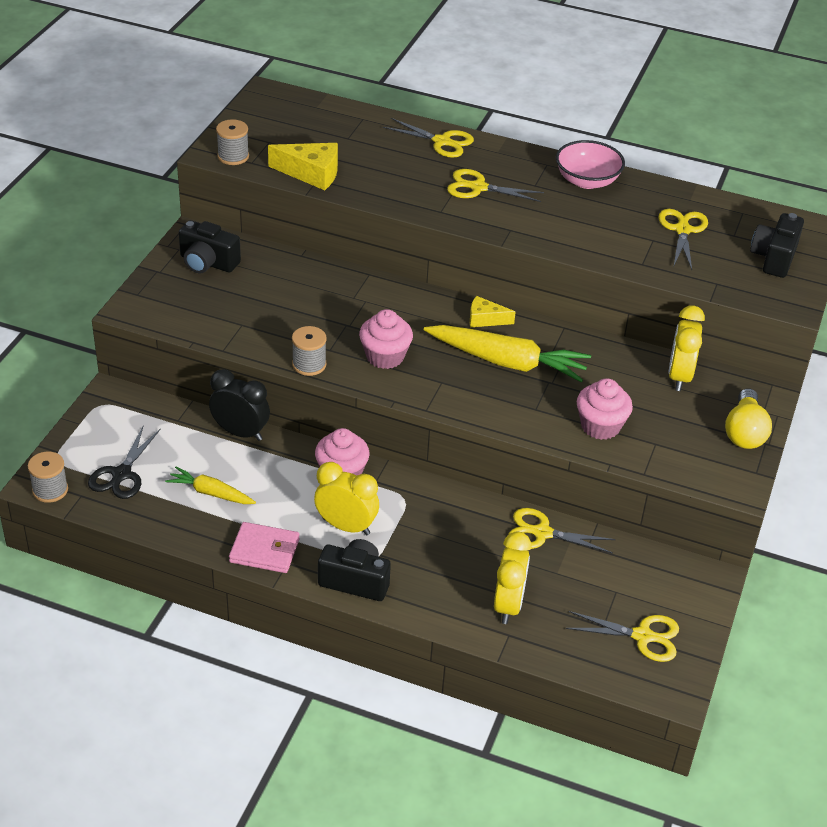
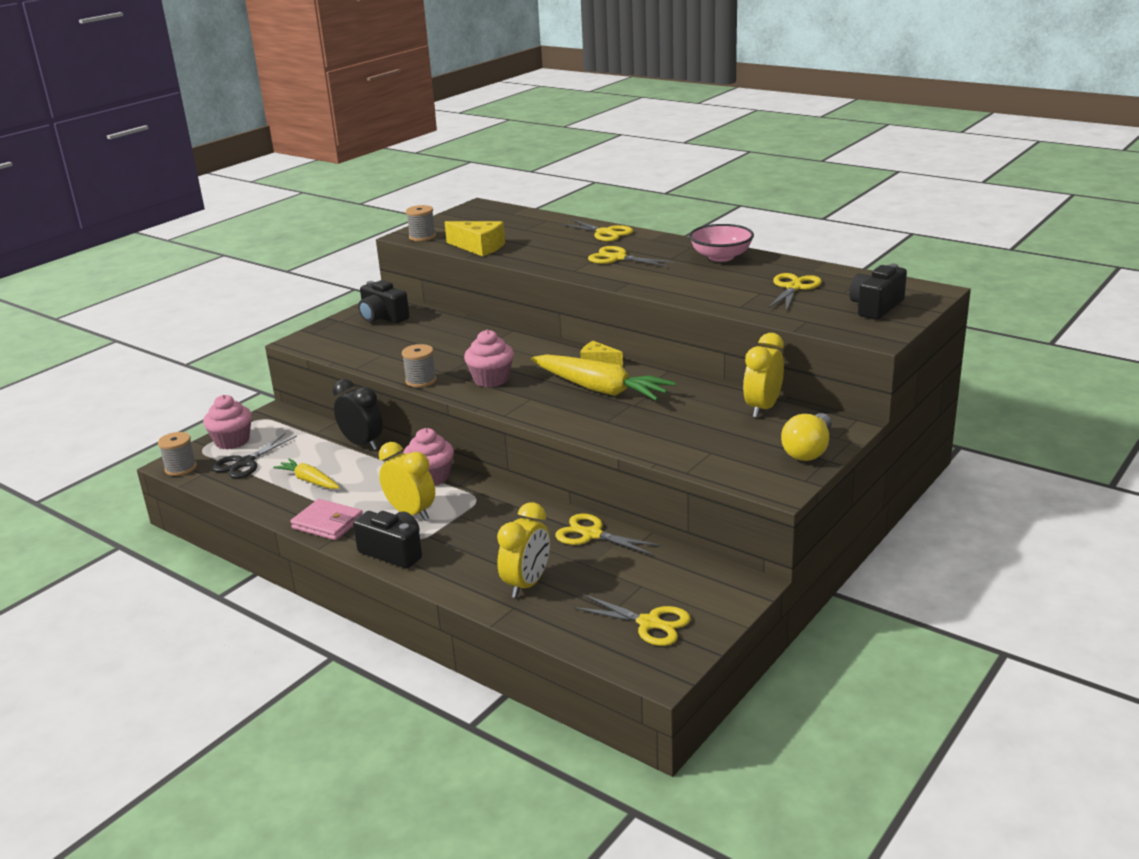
camera: 20 degrees right, 15 degrees down
(600, 426) = (662, 436): pink cupcake -> pink cupcake (232, 441)

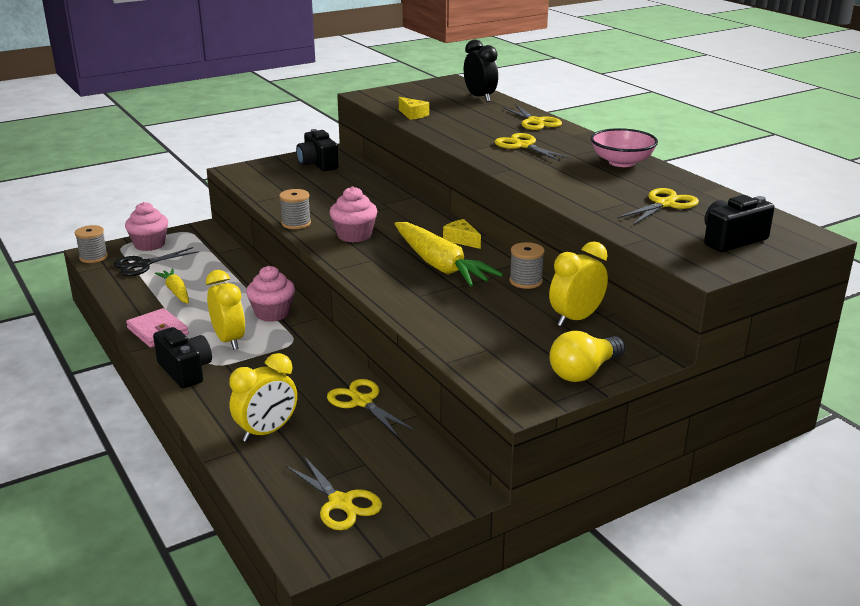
camera: 20 degrees right, 0 degrees up
(362, 444) = (244, 271): black clock -> black clock (480, 98)
(422, 237) = (375, 98): grey spool -> grey spool (526, 281)
(479, 247) = (413, 115): yellow cheese -> yellow cheese, size x0.62

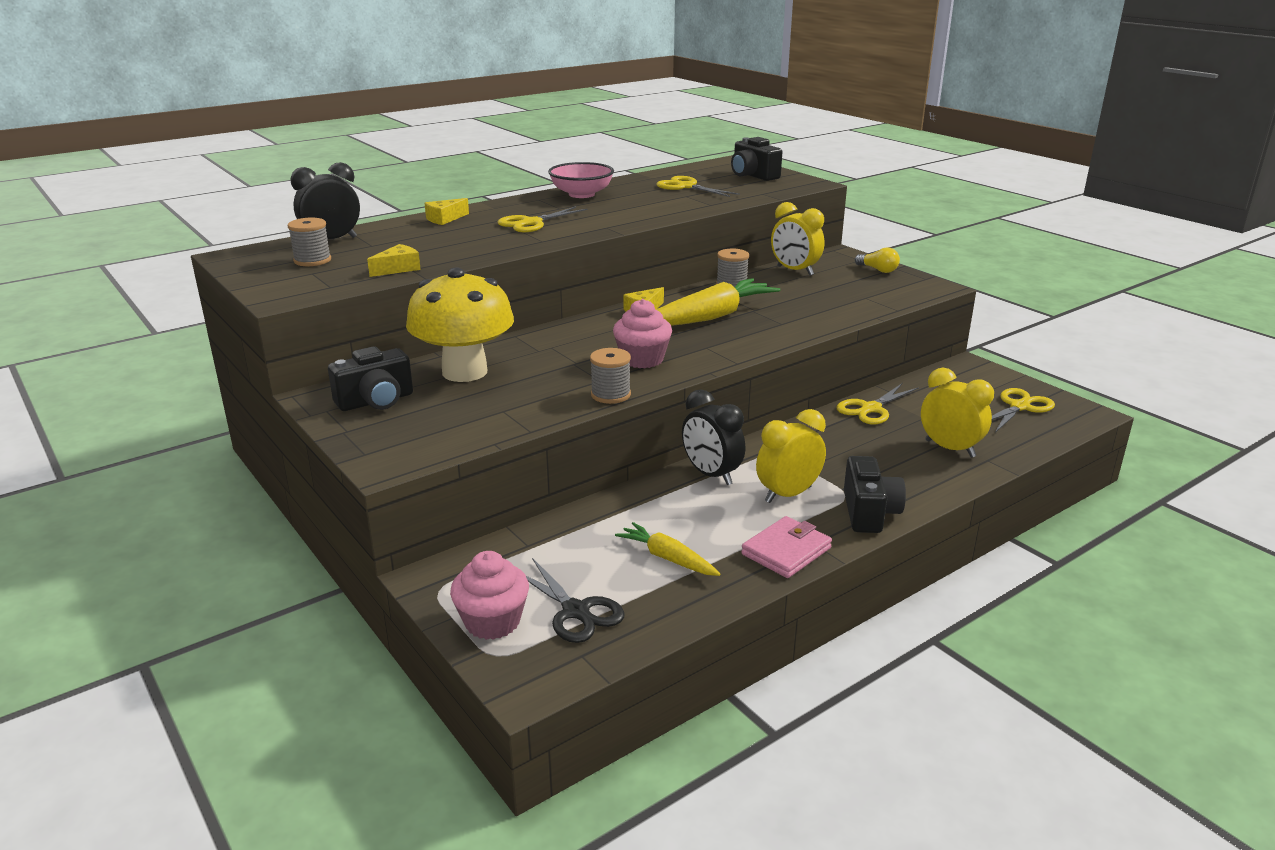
camera: 95 degrees left, 0 degrees up
(93, 257) = (547, 678): grey spool -> grey spool (312, 260)
(176, 292) = (667, 558): yellow carrot -> yellow carrot turned 75 degrees clockwise
(185, 371) = (869, 512): black camera -> black camera turned 135 degrees clockwise
(272, 313) = (711, 475): pink cupcake -> black clock
(353, 183) = (464, 372): none -> yellow mushroom
(535, 122) = (445, 219): yellow scissors -> yellow cheese
(584, 372) = (878, 270): yellow light bulb -> yellow light bulb, size x0.65

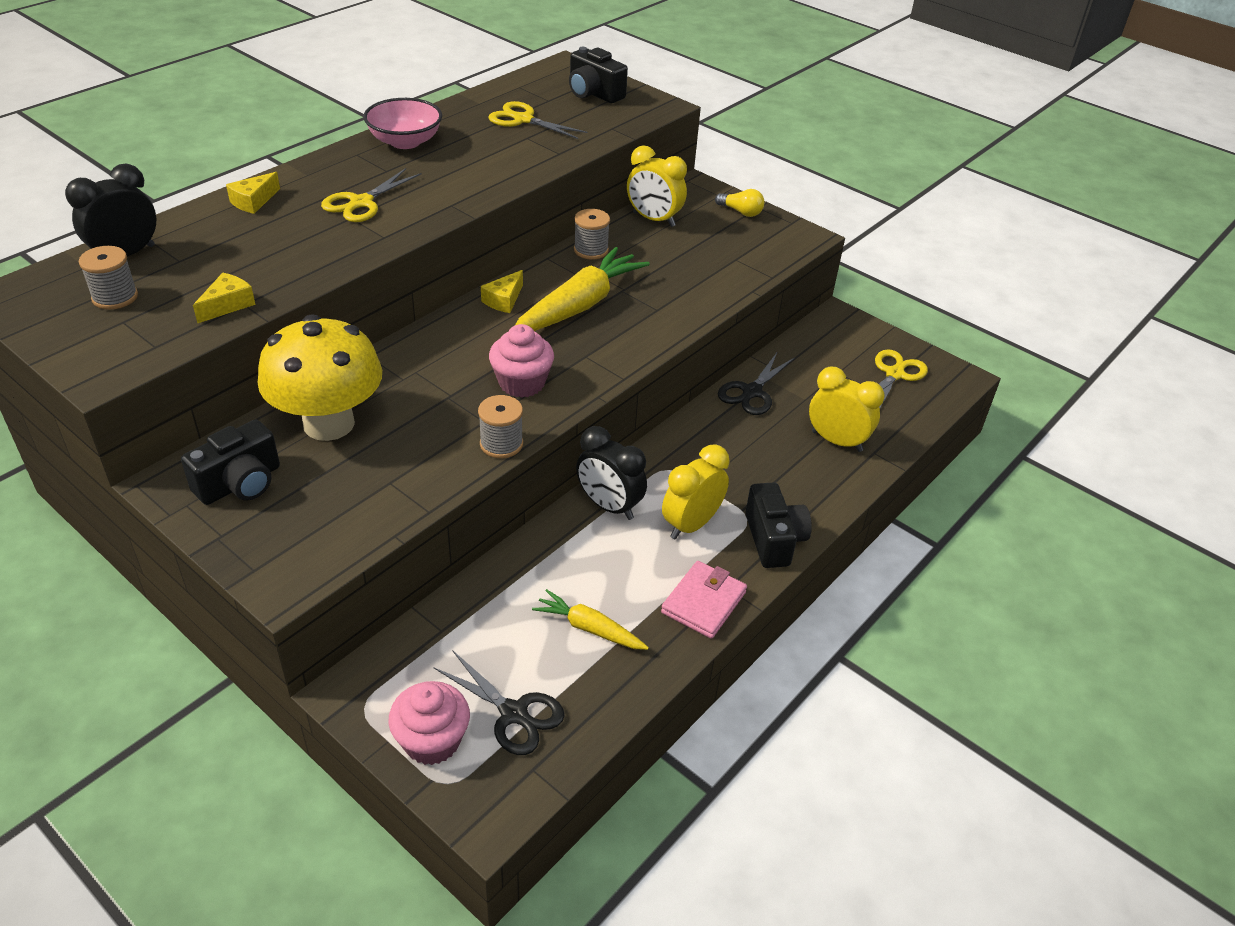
camera: 15 degrees left, 15 degrees up
(871, 409) = (752, 392): yellow scissors -> black scissors

